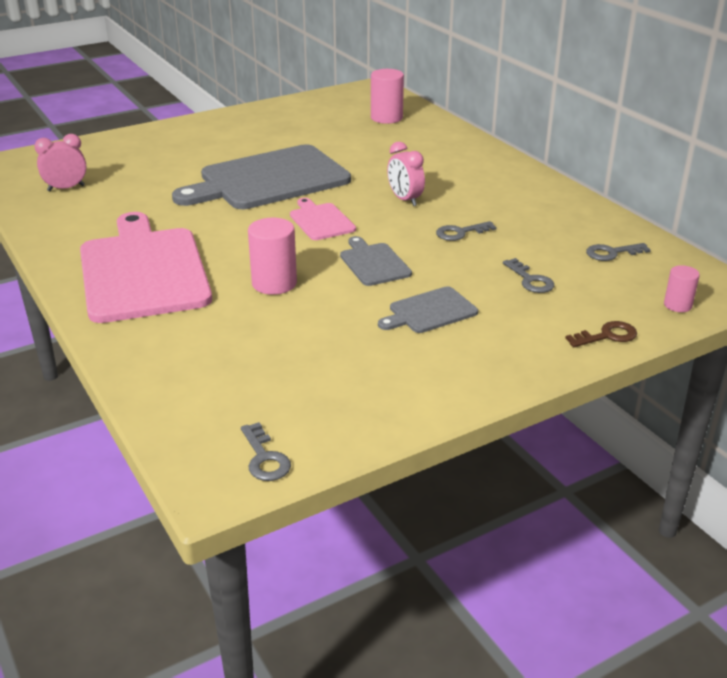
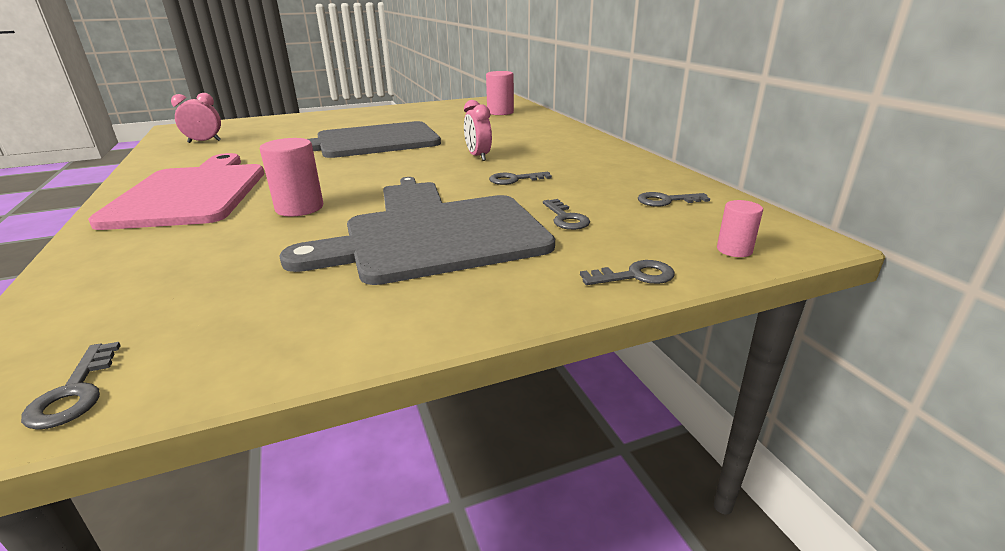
camera: 10 degrees right, 5 degrees down
(321, 221) = (390, 167): pink cutting board -> none
(430, 311) = (437, 239): grey cutting board -> grey cutting board, size x2.18
(607, 336) = (634, 276): brown key -> grey key

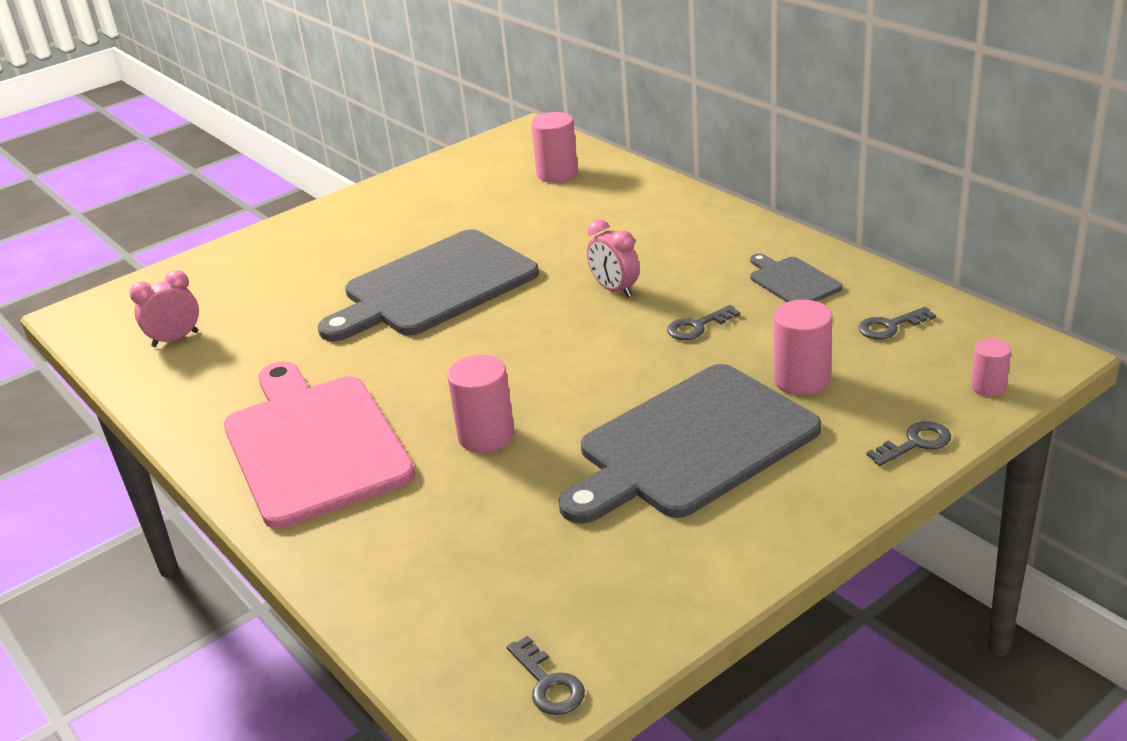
camera: 15 degrees left, 5 degrees up
(411, 197) = (602, 387): grey cutting board -> grey cutting board (792, 281)
(566, 218) = (801, 380): grey key -> pink cylinder

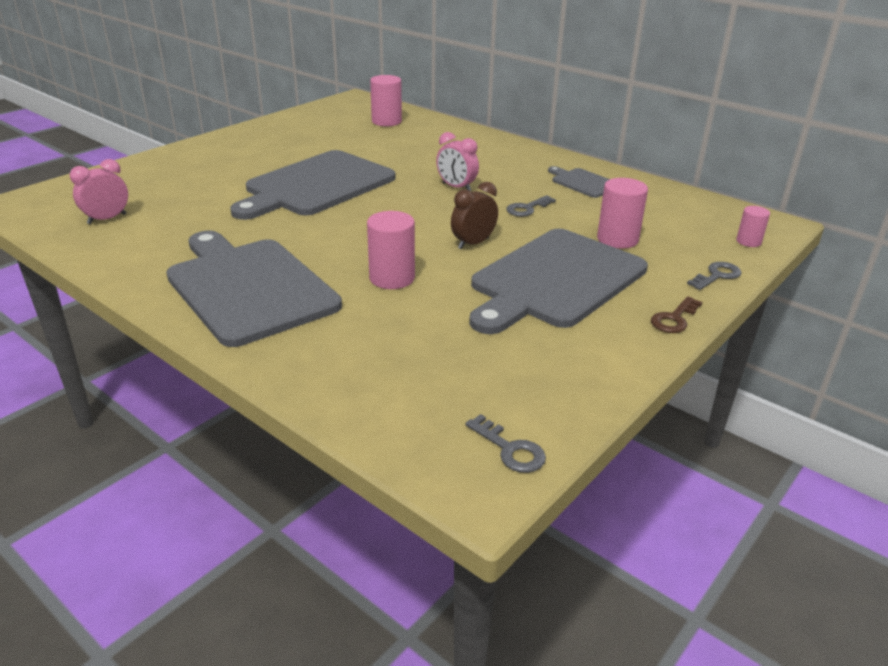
camera: 15 degrees left, 0 degrees up
(314, 445) = (249, 287): pink cutting board -> grey cutting board
(605, 383) = (473, 243): none -> brown clock
(826, 510) = (674, 319): none -> brown key
(890, 326) = (664, 208): grey key -> none

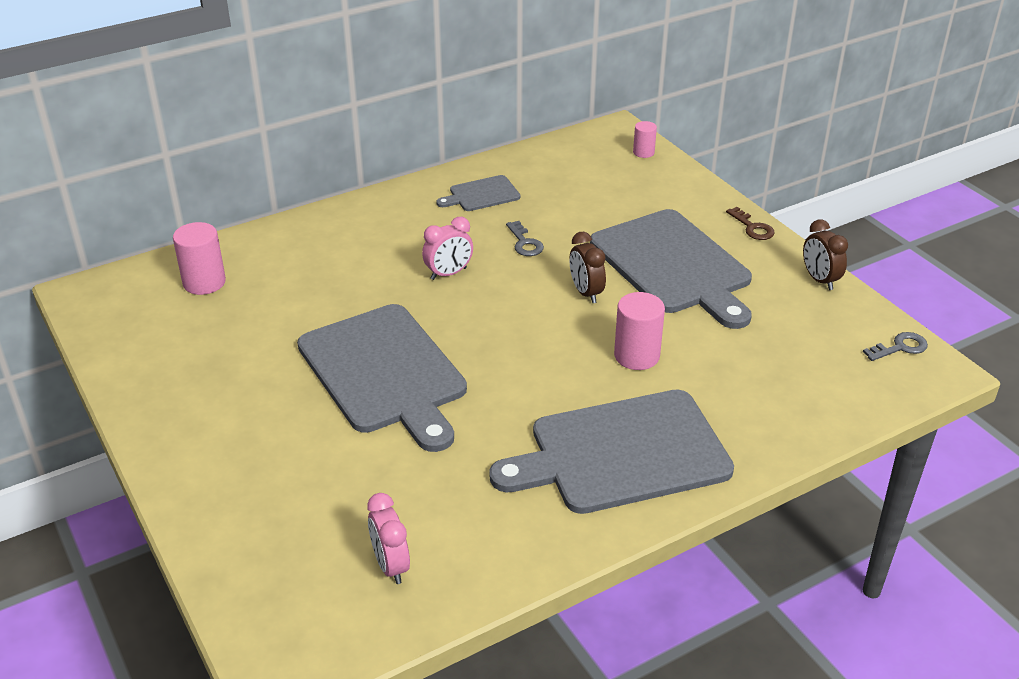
camera: 70 degrees left, 5 degrees up
(608, 374) = (819, 280): none -> brown clock
(617, 239) = (612, 212): pink cylinder -> none
(717, 276) = (694, 187): grey key -> none

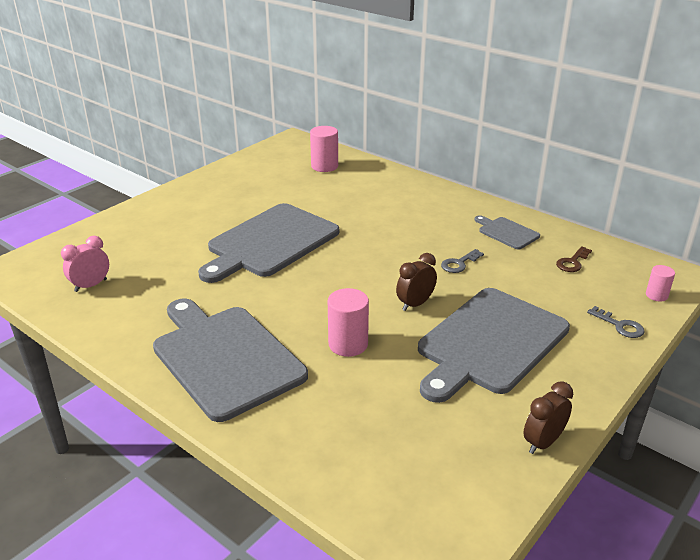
camera: 70 degrees right, 5 degrees down
(448, 274) = (394, 241): pink clock -> none
(752, 227) = (596, 382): brown key -> brown key (572, 262)
(900, 347) = (465, 521): grey key -> grey key (619, 325)

